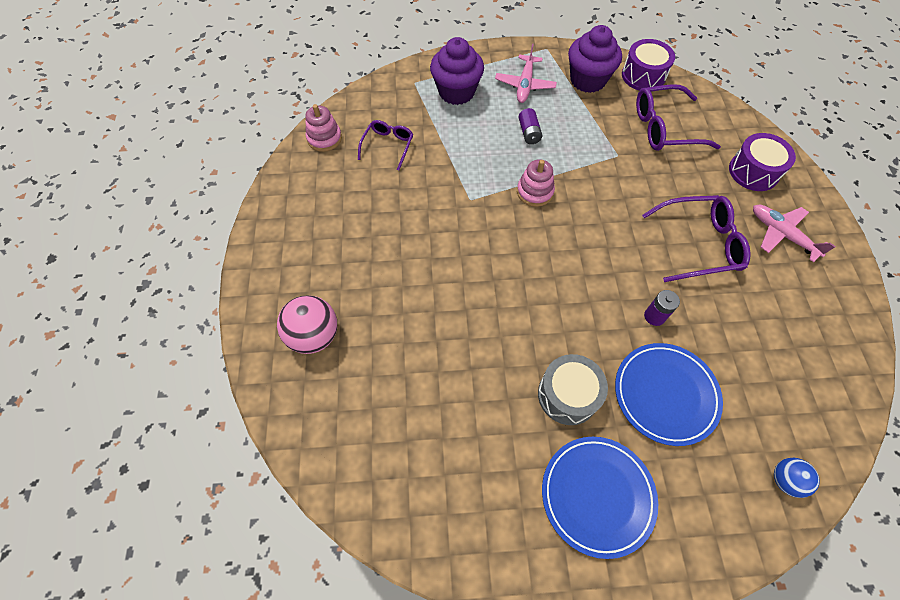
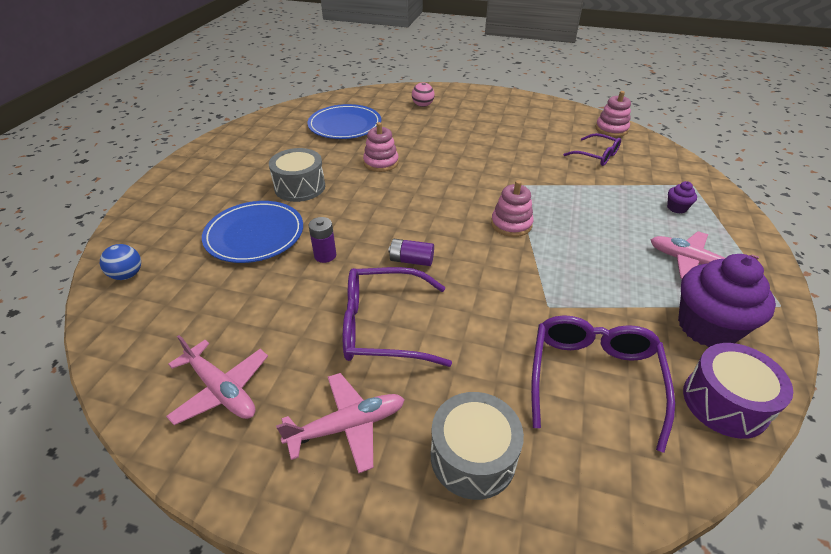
camera: 110 degrees right, 20 degrees down
(314, 335) = (422, 105): pink ball -> pink ball, size x0.59
(456, 92) = (676, 208): purple cupcake -> purple cupcake, size x0.43
(481, 331) = (381, 163): none -> pink stacking toy
(529, 133) = (602, 243): purple battery -> purple battery (411, 260)
(597, 495) = (224, 180): blue plate -> blue plate (345, 125)
(699, 244) = (382, 326): purple glasses -> purple glasses turned 75 degrees clockwise
(753, 171) = (473, 456): purple drum -> grey drum
(815, 318) = (221, 389): none -> pink plane

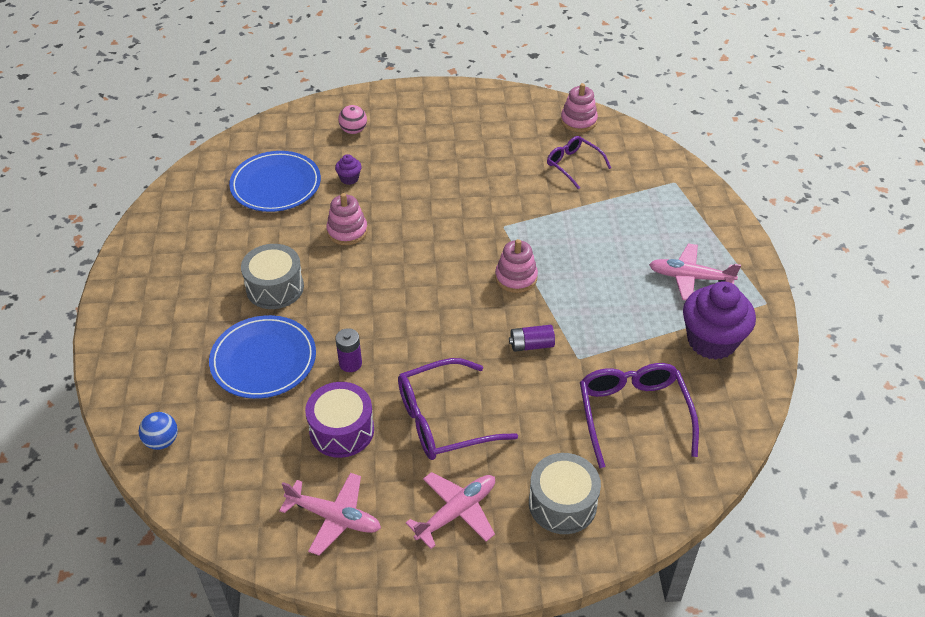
camera: 20 degrees left, 5 degrees up
(411, 260) = (437, 345): purple battery -> purple battery (531, 345)
(596, 156) = (573, 165): purple glasses -> purple glasses turned 150 degrees counterclockwise
(676, 208) = (665, 216): purple cupcake -> purple cupcake (349, 178)
(725, 402) = (734, 404): purple drum -> purple drum (342, 430)

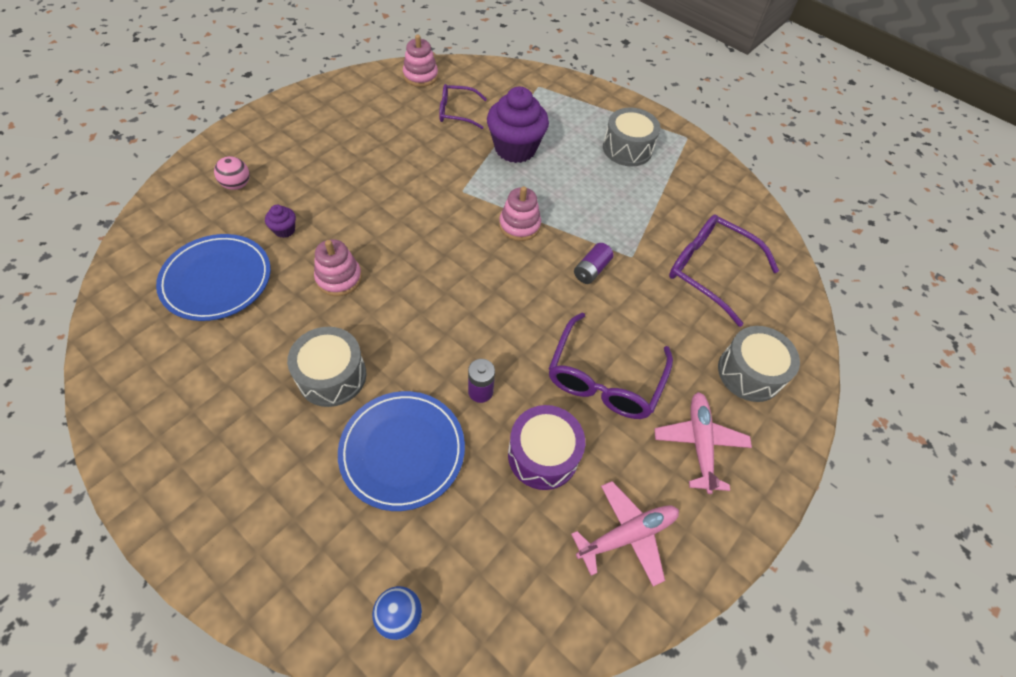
camera: 50 degrees left, 10 degrees up
(690, 277) = (627, 148): pink plane -> grey drum
(711, 341) = (690, 184): purple cupcake -> purple cupcake (515, 149)

